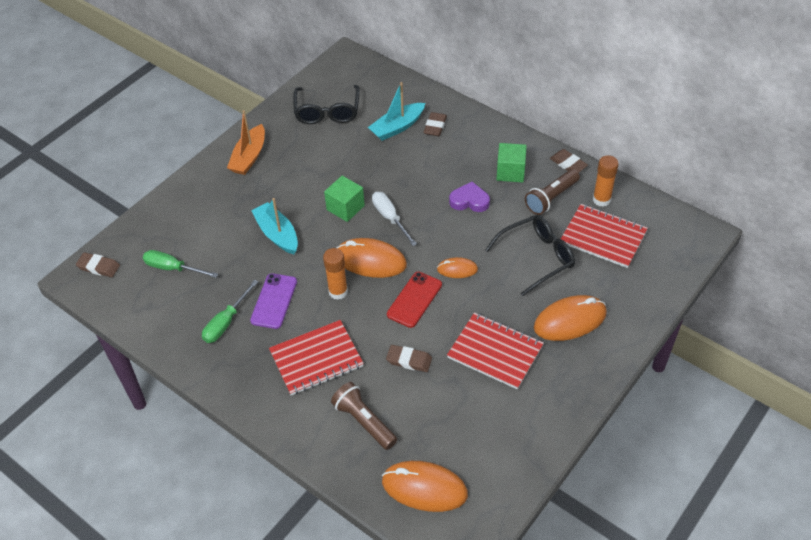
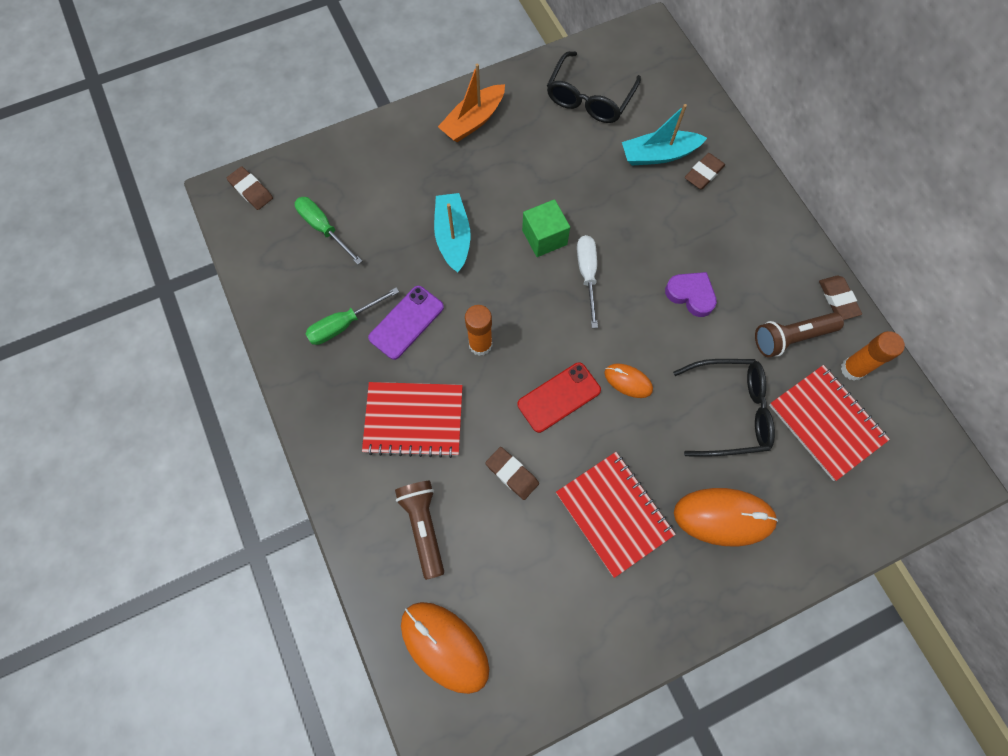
camera: 25 degrees right, 20 degrees up
(370, 261) = (536, 321): orange mouse -> none
(510, 172) = (761, 278): green cube -> none

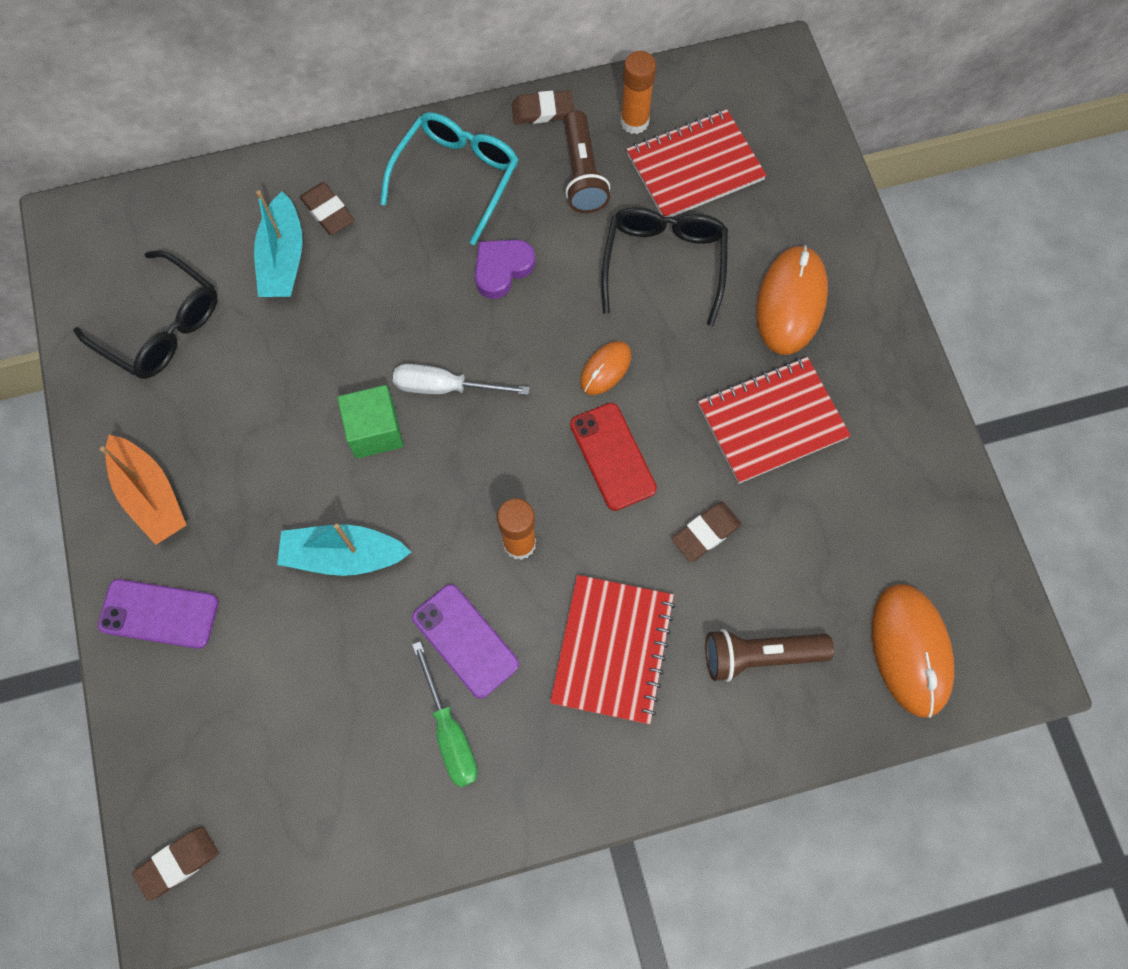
camera: 80 degrees left, 0 degrees up
(323, 228) = (280, 748): green screwdriver -> none
(398, 144) = (159, 614): none -> purple phone
(444, 646) = (910, 650): orange mouse -> orange mouse turned 60 degrees counterclockwise
(759, 250) = (457, 177): none -> turquoise glasses

